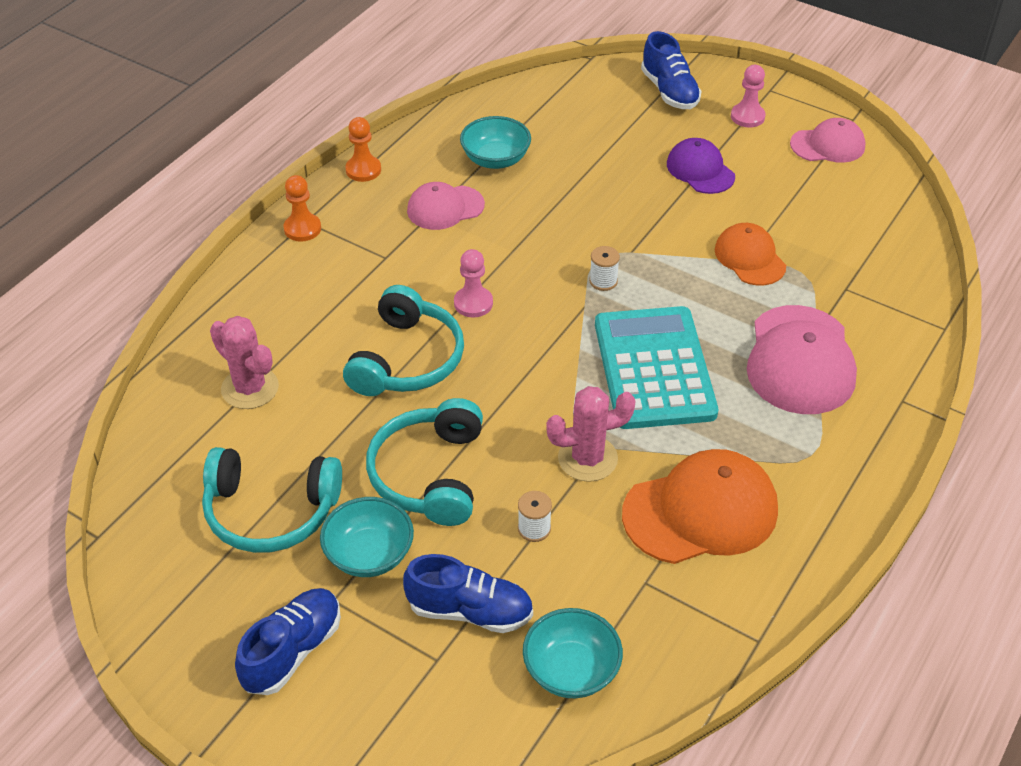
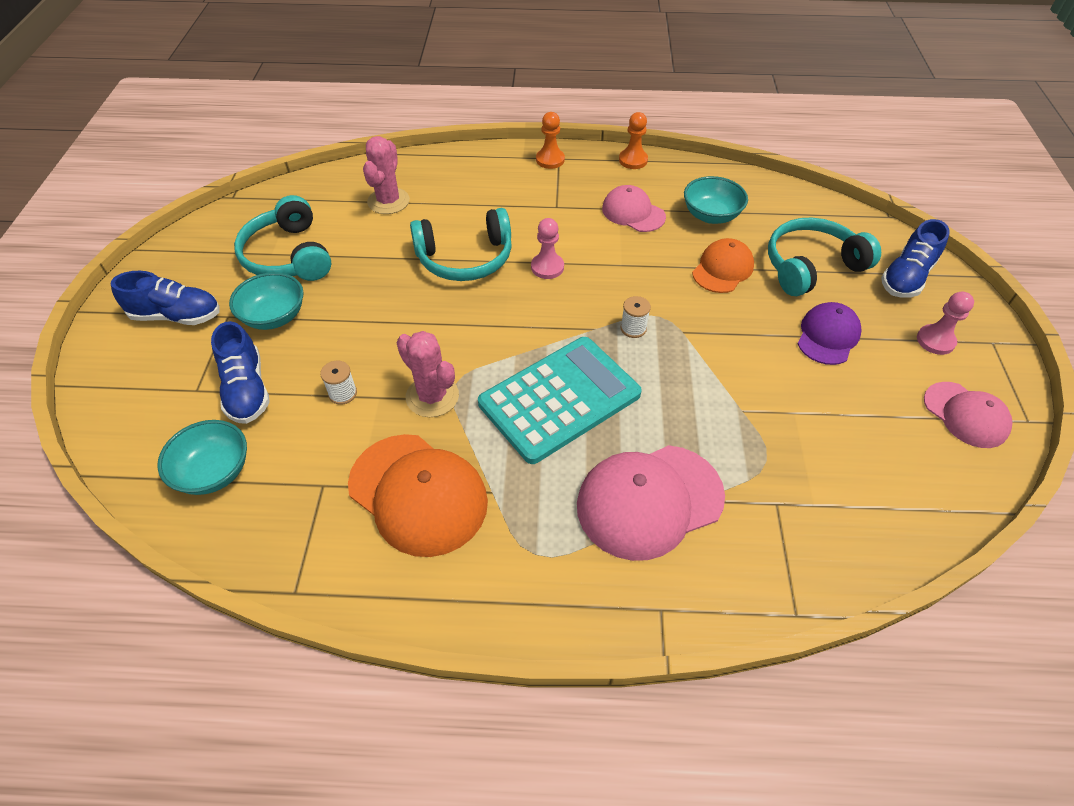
camera: 60 degrees right, 5 degrees up
(429, 474) = (363, 315): turquoise headphones -> turquoise headphones (811, 266)
(750, 258) = (749, 413): orange cap -> orange cap (722, 269)

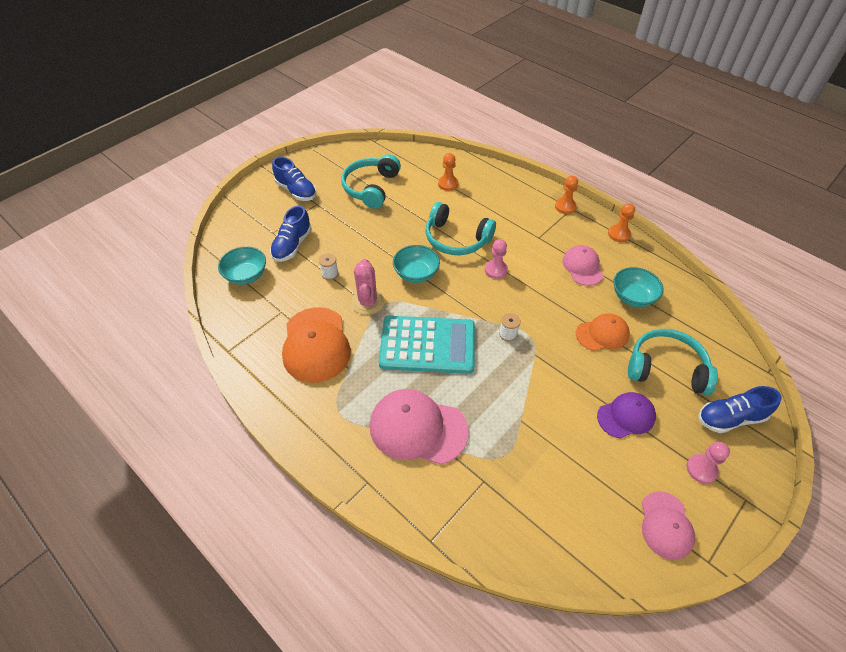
camera: 40 degrees right, 0 degrees up
(274, 316) = (336, 216): turquoise bowl -> turquoise bowl (416, 274)
(388, 201) = (448, 184): pink cactus -> orange pawn

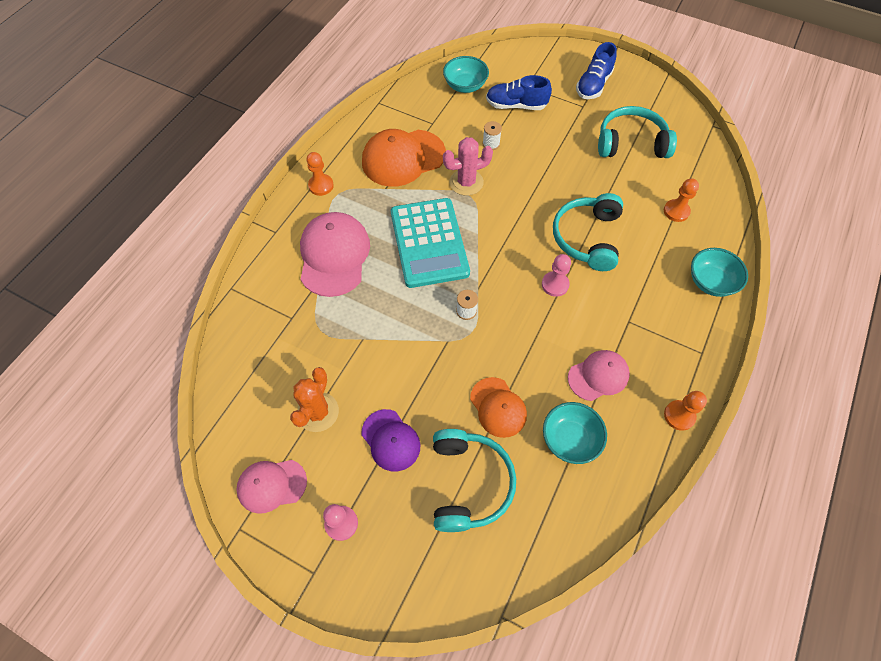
camera: 75 degrees right, 10 degrees up
(416, 274) = (519, 213): turquoise bowl -> turquoise bowl (710, 282)
(565, 206) = (701, 344): orange pawn -> orange pawn (321, 185)
(593, 472) = (318, 412): none -> orange cactus
(730, 418) = (416, 560): blue shoe -> none

